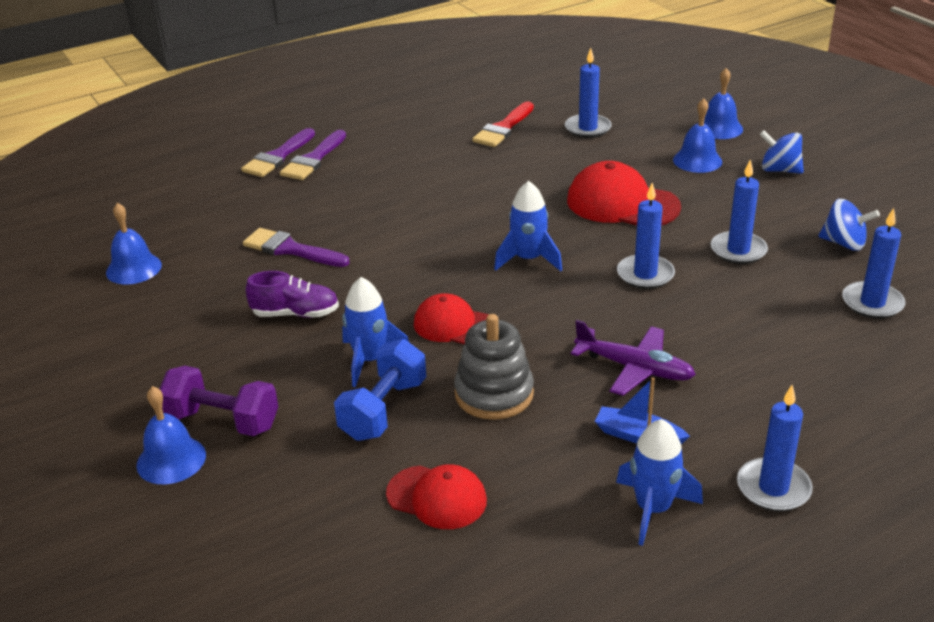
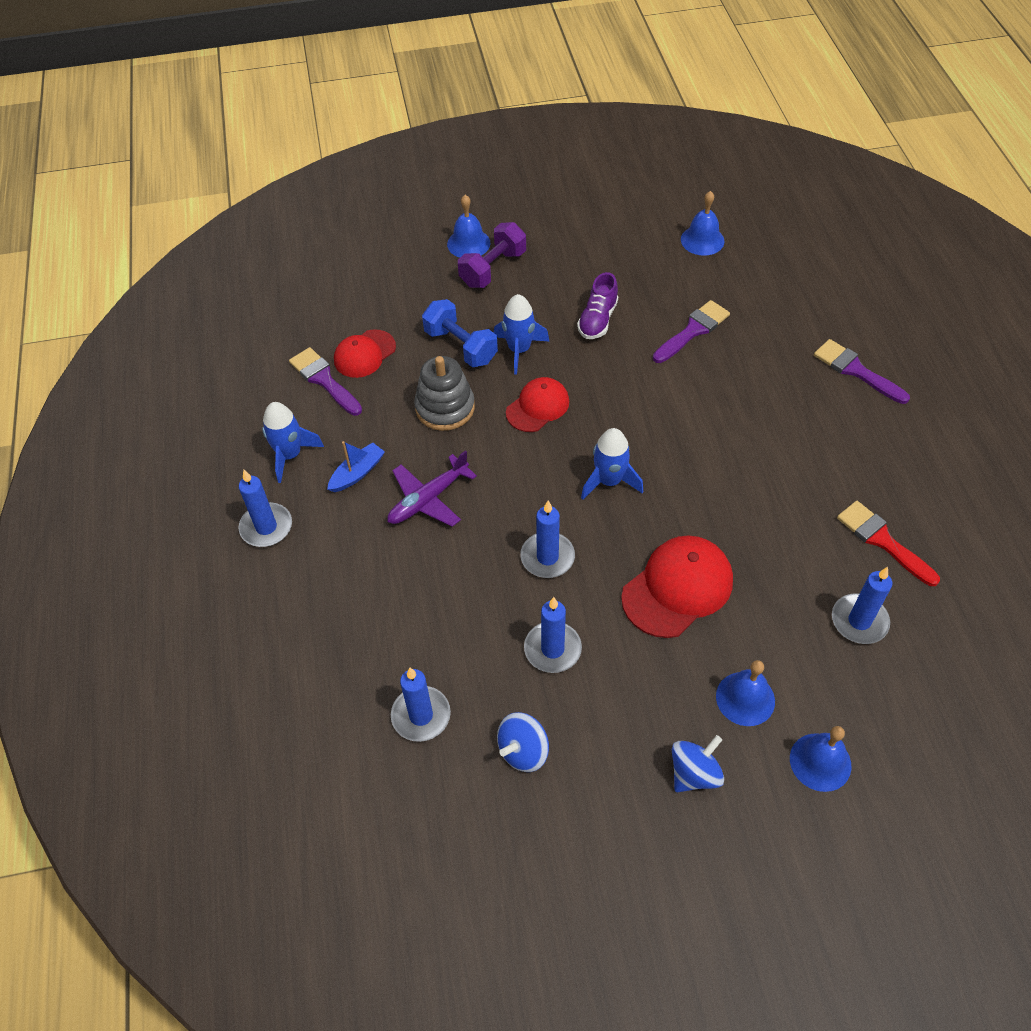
camera: 110 degrees right, 20 degrees up
(278, 157) = (869, 346): purple brush -> purple brush (324, 380)

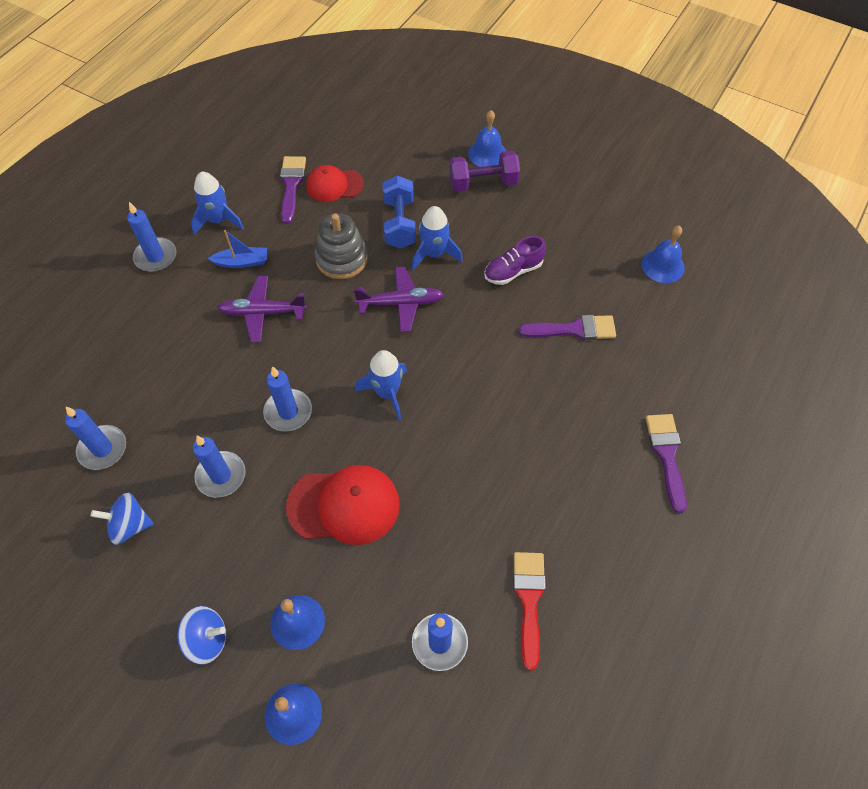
camera: 40 degrees right, 5 degrees up
(538, 407) = (400, 303): red cap -> purple plane

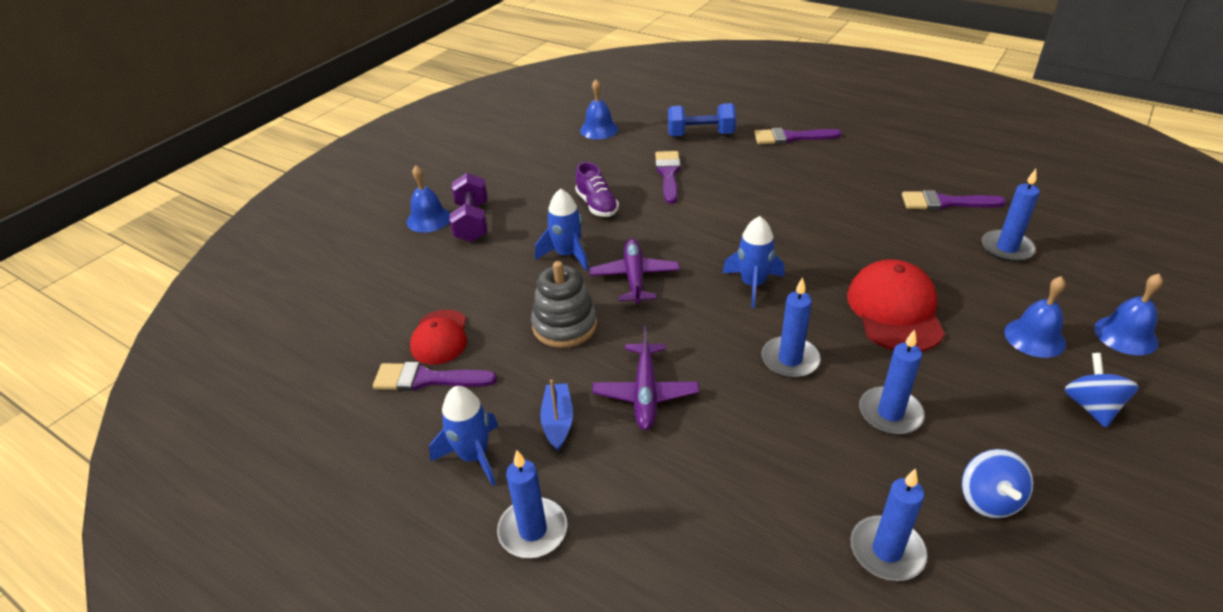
camera: 85 degrees left, 20 degrees down
(399, 223) = (517, 281): blue dumbbell -> blue dumbbell (700, 135)
(529, 600) = (945, 203): red brush -> purple brush

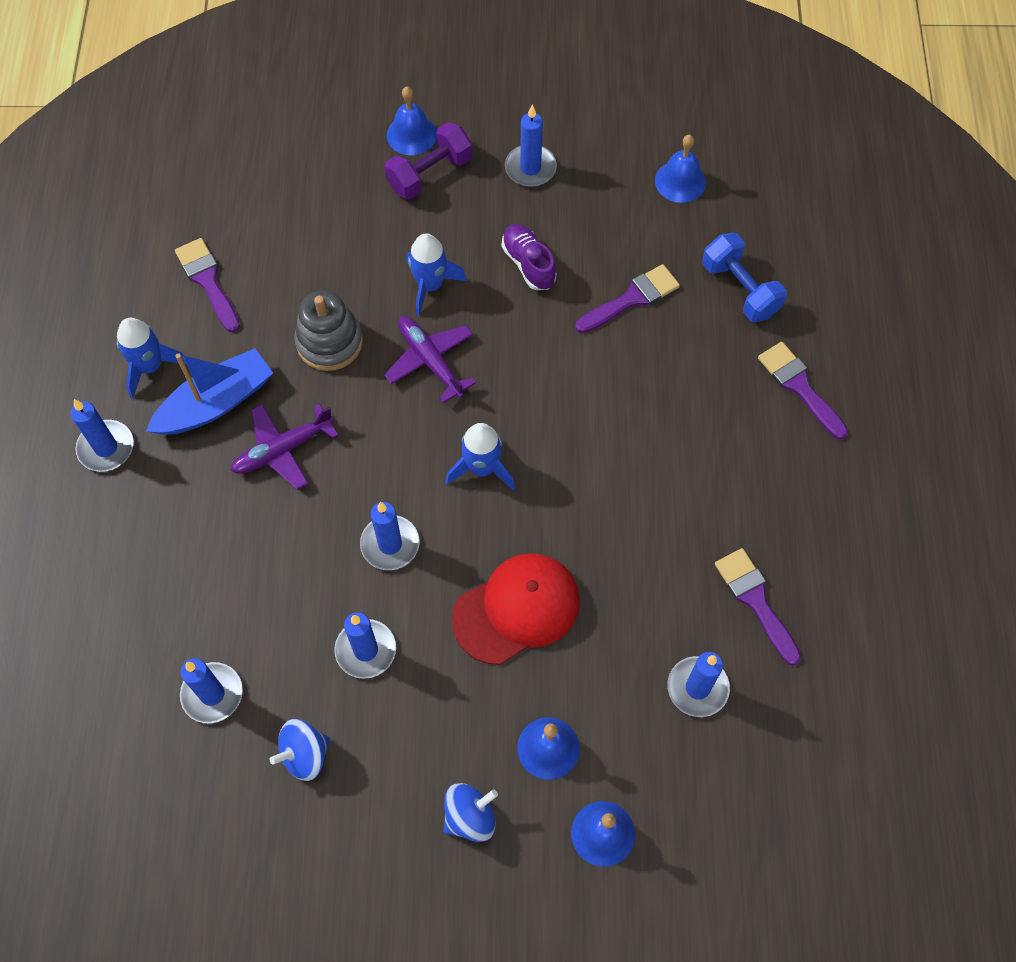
camera: 55 degrees right, 25 degrees up
(440, 337) = (259, 257): red cap -> none
(521, 179) = (530, 168): none -> blue candle
(558, 421) = (216, 403): blue boat -> blue boat, size x1.75
(597, 205) = (528, 264): purple shoe -> purple shoe turned 120 degrees clockwise
(634, 277) = (430, 361): purple plane -> purple plane turned 90 degrees counterclockwise

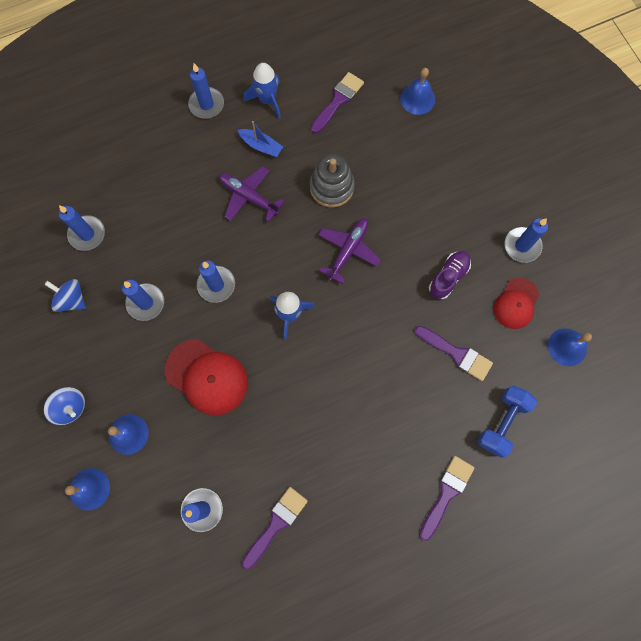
camera: 65 degrees right, 10 degrees up
(216, 403) = (261, 146): blue boat -> blue boat, size x0.57
(411, 134) = (506, 162): blue bell -> blue bell (417, 99)
(430, 174) = (482, 187): purple dumbbell -> none
(430, 285) = (401, 225): blue rocket -> none
(600, 208) = (516, 303): none -> red cap

